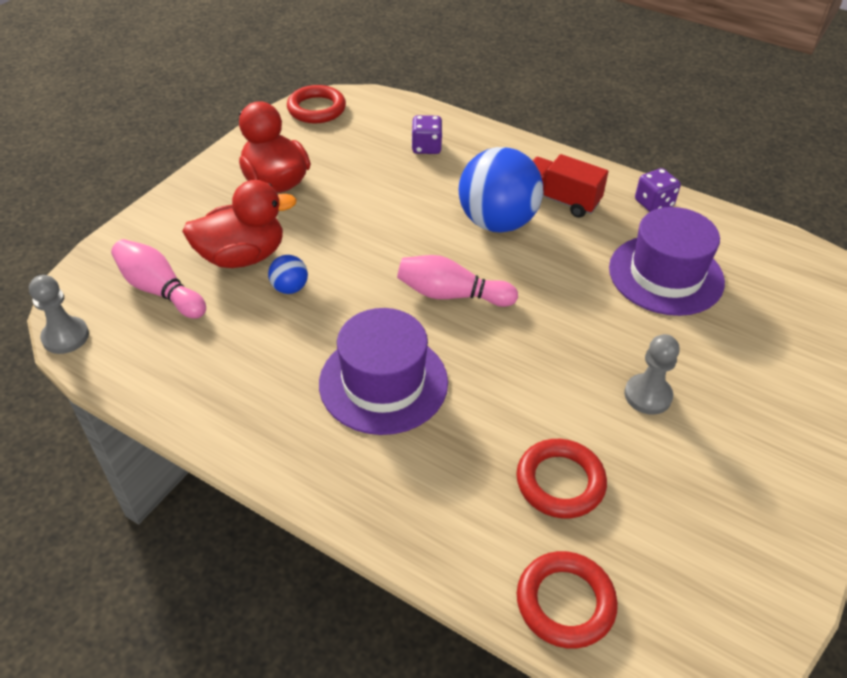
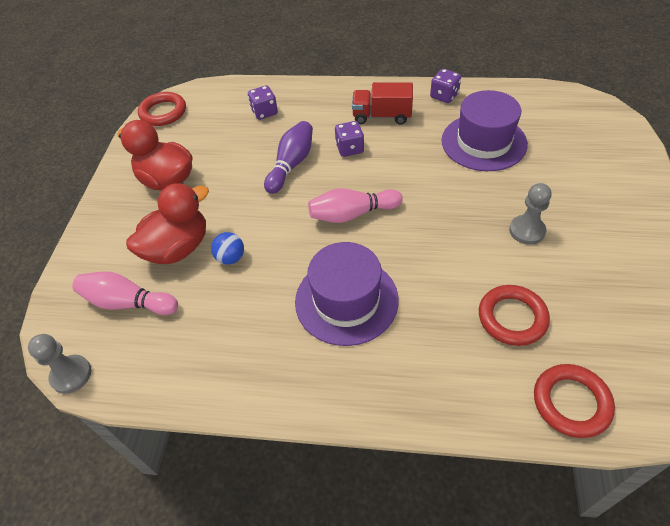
camera: 20 degrees left, 5 degrees up
(419, 215) = (291, 165): none -> purple bowling pin
(497, 222) = (350, 148): blue ball -> purple dice

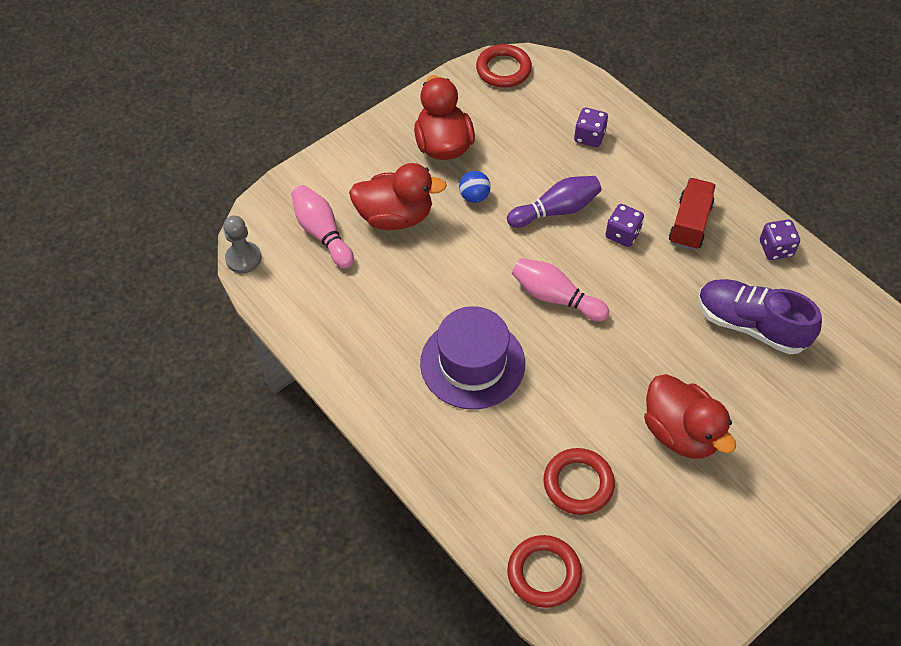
camera: 40 degrees right, 5 degrees up
(231, 258) = (425, 257): blue ball -> blue ball (474, 196)
(382, 116) = (690, 224): red truck -> red truck turned 60 degrees clockwise
(483, 142) = (751, 325): purple hat -> purple shoe
(527, 231) = (681, 432): grey pawn -> red duck

